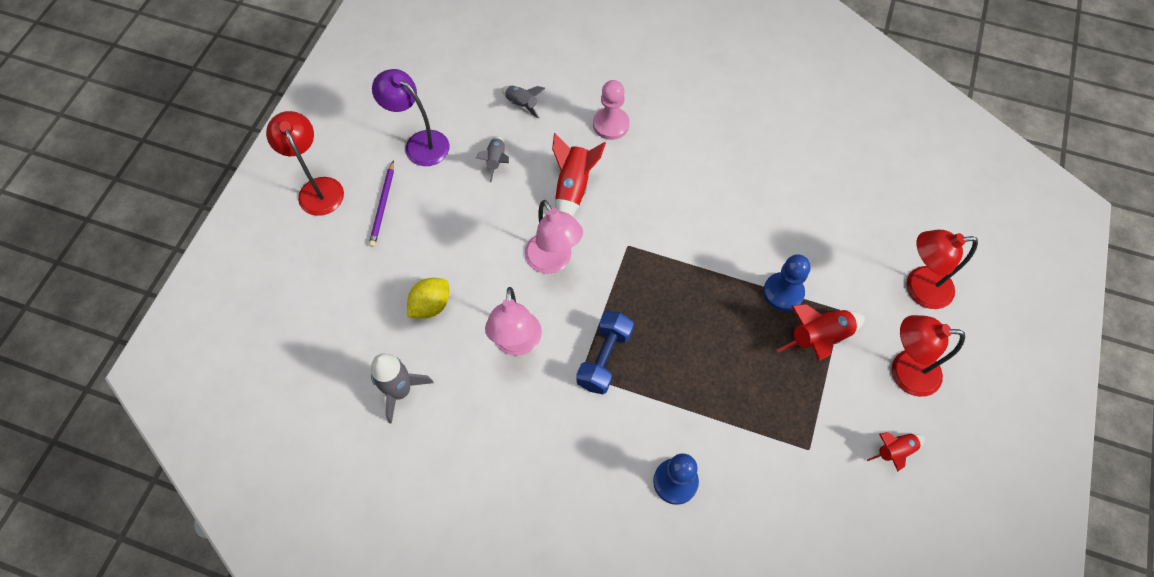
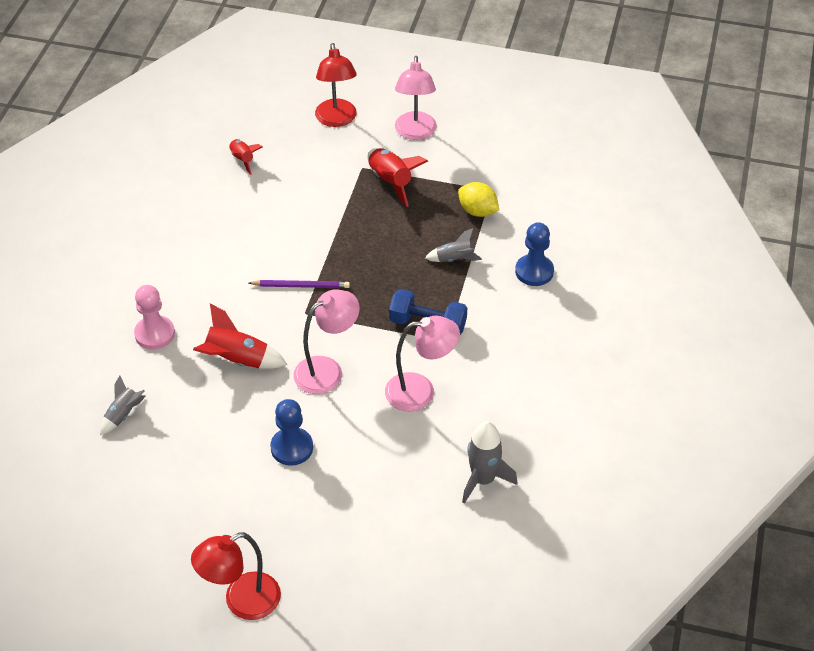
camera: 95 degrees left, 15 degrees down
(383, 206) = (264, 530): purple pencil -> purple pencil (301, 286)
(419, 143) = (176, 507): purple lamp -> none
(431, 305) = (386, 467): yellow lemon -> yellow lemon (477, 211)
(496, 161) = (202, 431): grey rocket -> grey rocket (454, 259)
(783, 292) = (348, 203): blue pawn -> blue pawn (292, 448)
(894, 451) = (484, 142): red rocket -> red rocket (242, 159)
(904, 371) = (415, 133): red lamp -> pink lamp

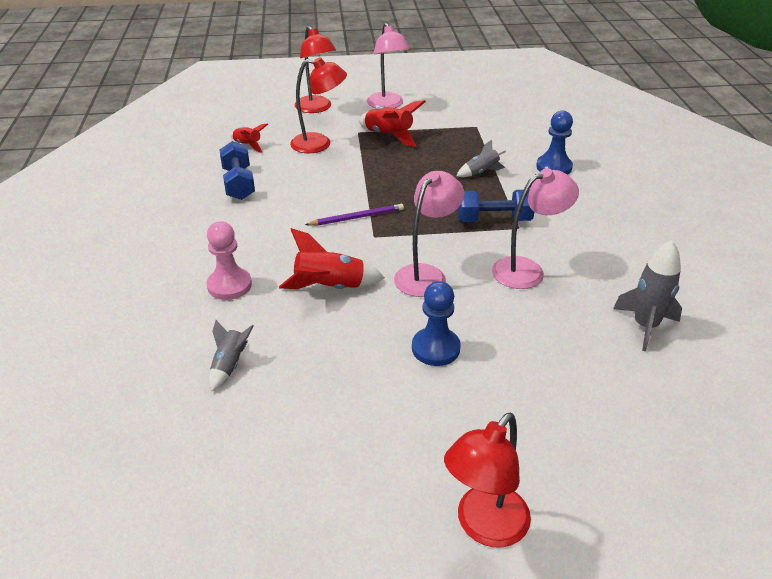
camera: 20 degrees left, 10 degrees down
(211, 212) = (238, 183): none -> blue dumbbell
(314, 176) = (319, 144): none -> red lamp
(477, 211) = (475, 140): yellow lemon -> none

